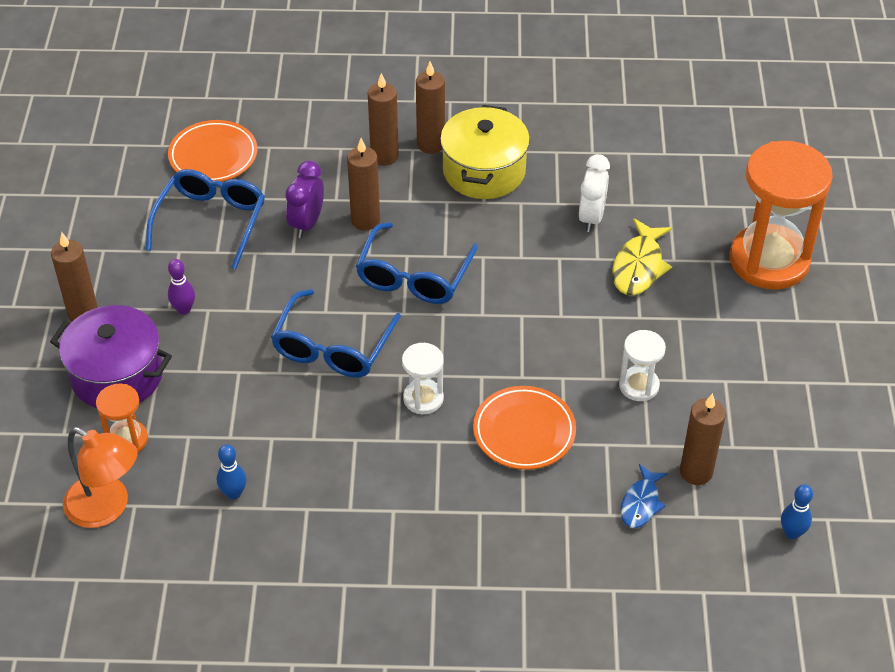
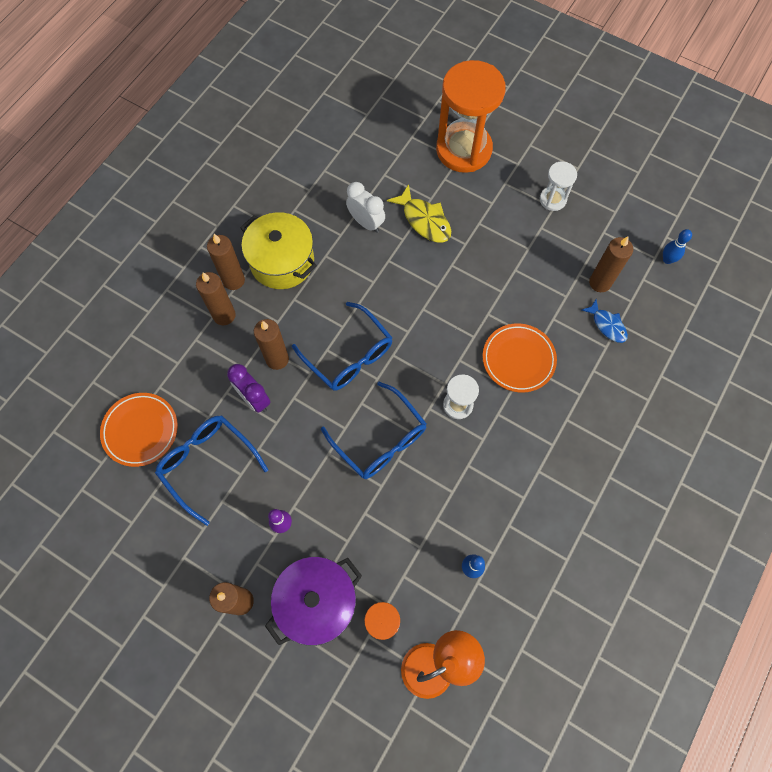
camera: 60 degrees left, 20 degrees up
(639, 386) = (519, 275): white hourglass -> white hourglass (552, 199)

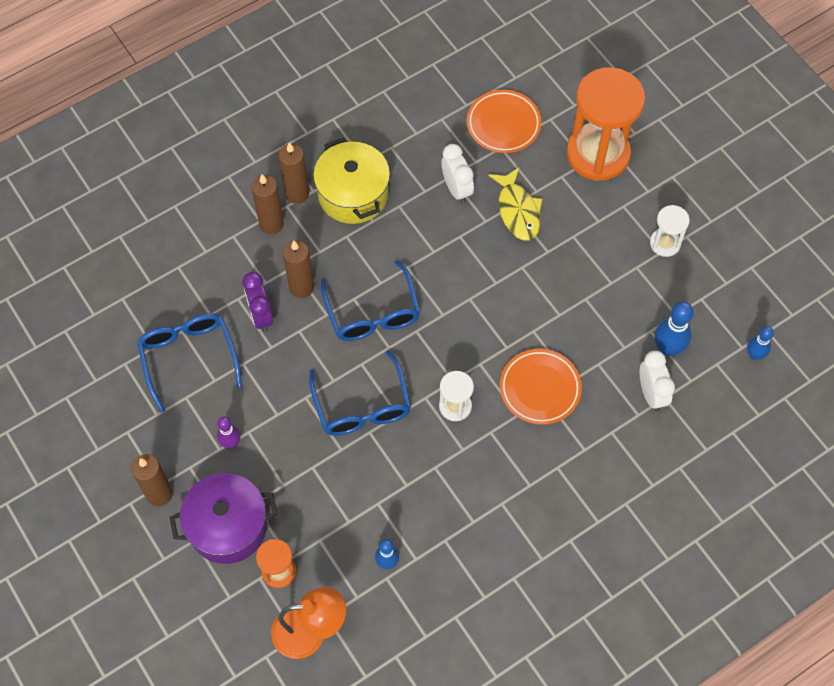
camera: 25 degrees right, 5 degrees down
(140, 430) = (142, 300): orange plate -> orange plate (503, 124)
(600, 283) = (667, 348): brown candle -> blue bowling pin
(607, 325) = (651, 394): blue fish -> white clock

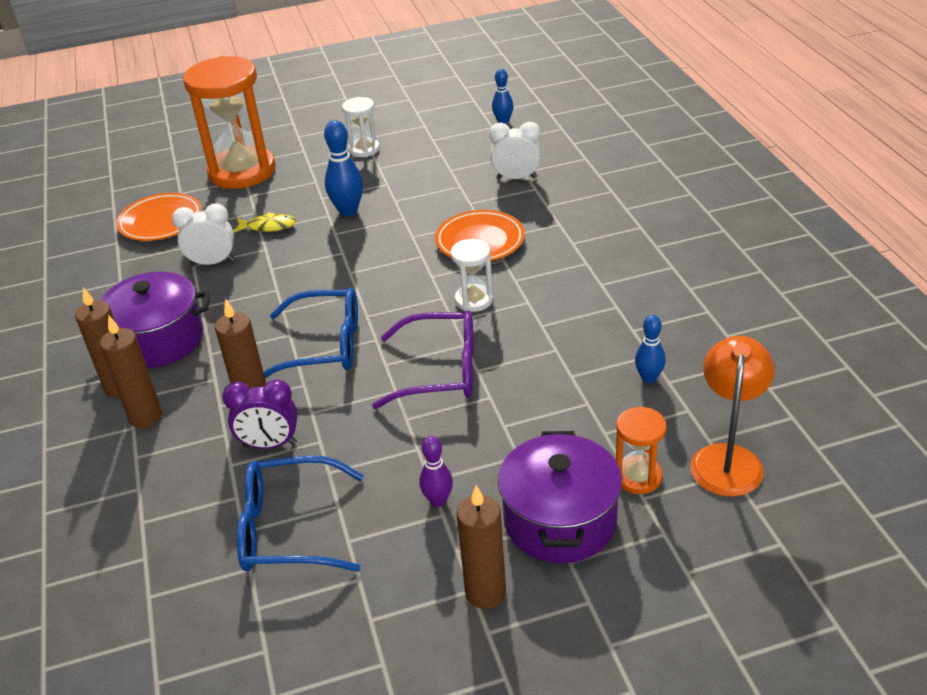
camera: 70 degrees left, 25 degrees down
(353, 194) = (159, 340): yellow pot -> purple pot
(362, 406) = (440, 371): blue glasses -> purple glasses
(517, 211) = (268, 227): yellow fish -> yellow fish, size x0.66
(667, 348) = (474, 163): blue bowling pin -> blue bowling pin (348, 211)

